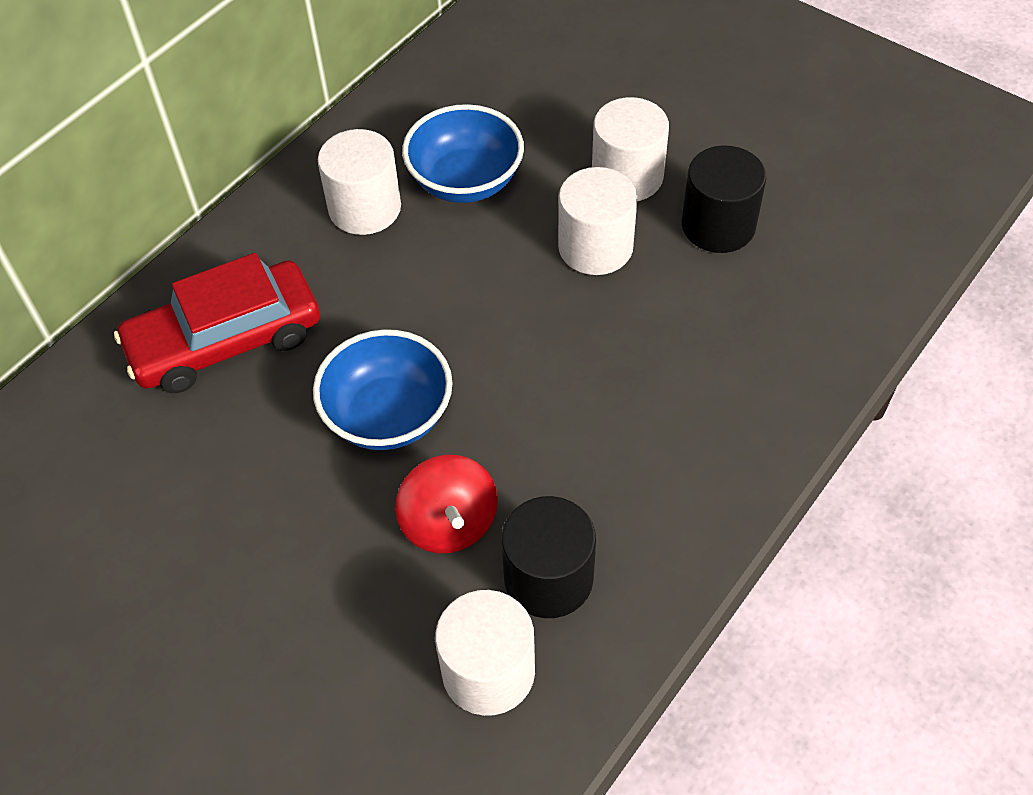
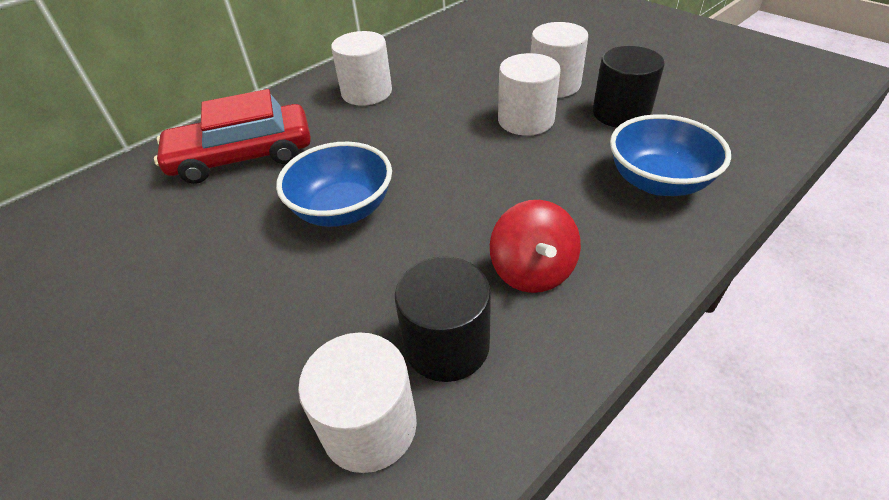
camera: 10 degrees right, 10 degrees down
(449, 523) = (368, 290): red spinning top -> red spinning top (532, 270)
(465, 181) = (439, 82): blue bowl -> blue bowl (658, 181)

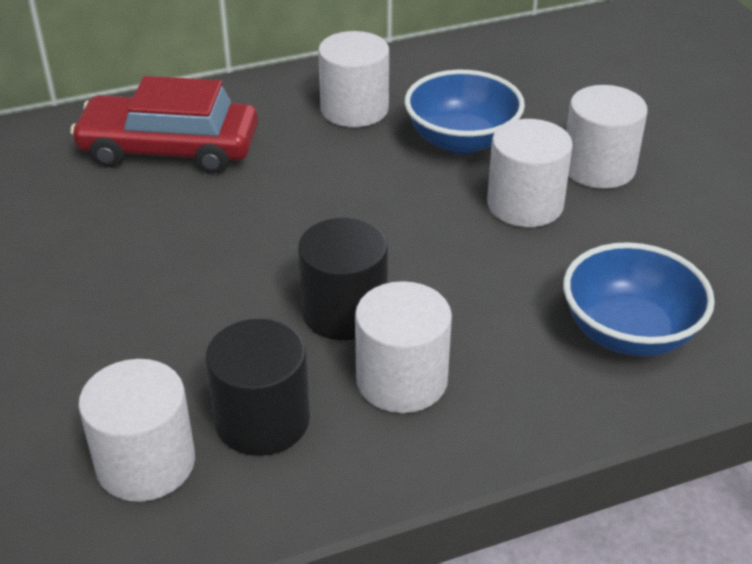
camera: 20 degrees right, 5 degrees down
(343, 209) = (242, 246): blue bowl -> blue bowl (462, 140)
(532, 270) = (401, 380): red spinning top -> white cylinder
(621, 113) = (655, 232): black cylinder -> black cylinder (344, 311)

